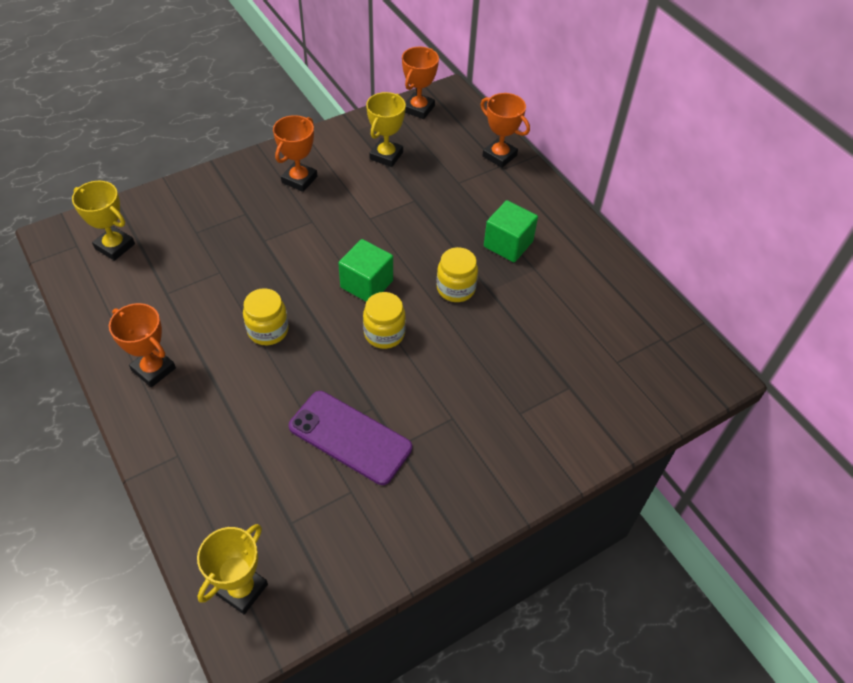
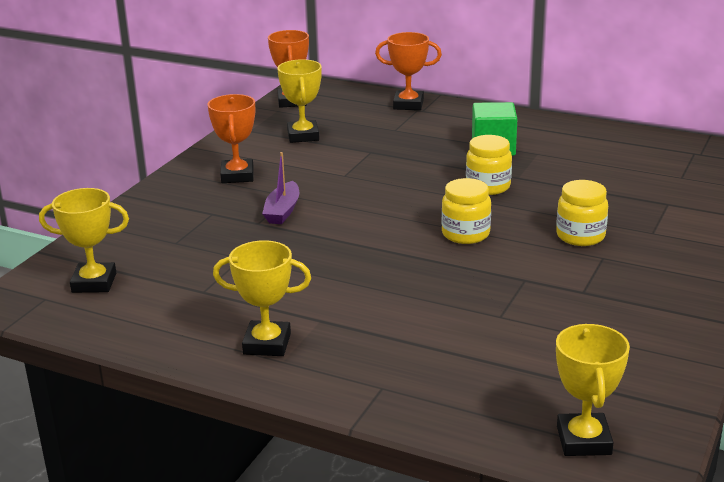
camera: 30 degrees left, 25 degrees down
(153, 369) = (267, 344): orange trophy -> yellow trophy
(268, 330) = (350, 274): yellow jar -> yellow jar (580, 236)
(290, 236) = (282, 211): none -> purple boat
(350, 437) = (532, 304): purple phone -> none
(367, 284) = (403, 212): green cube -> none

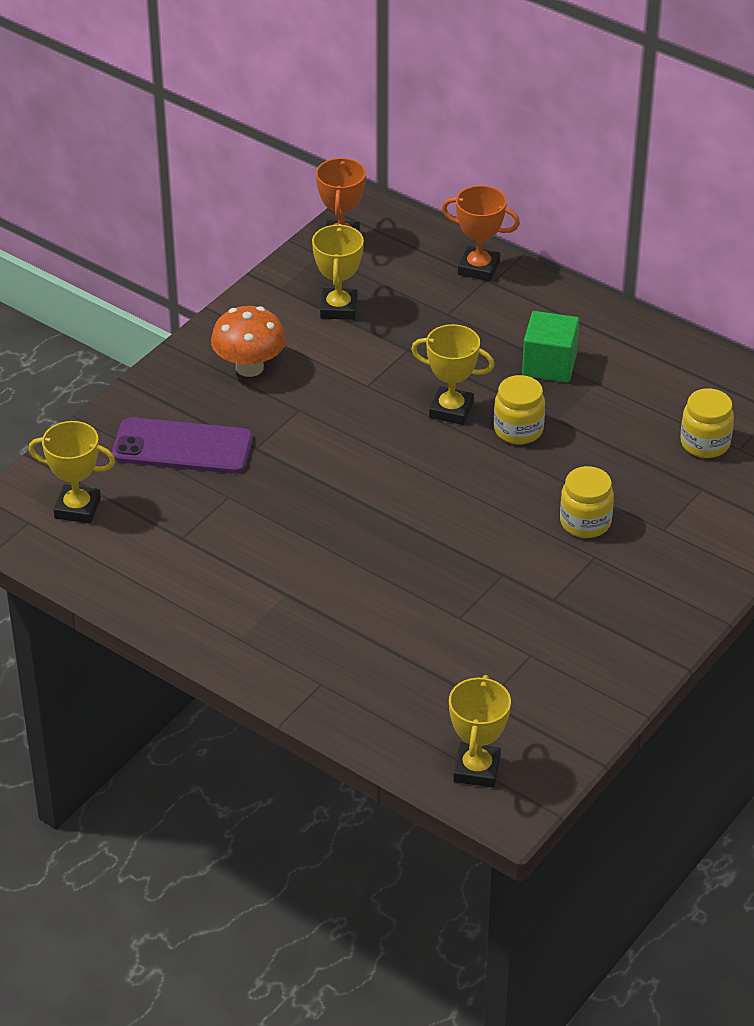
camera: 10 degrees right, 15 degrees up
(189, 230) = (182, 447): none -> purple phone
(237, 176) = (249, 367): orange trophy -> orange mushroom
(267, 344) = (229, 615): yellow trophy -> yellow trophy (451, 410)
(282, 211) = (285, 433): purple boat -> none
(465, 234) = (467, 500): yellow jar -> yellow jar (705, 443)

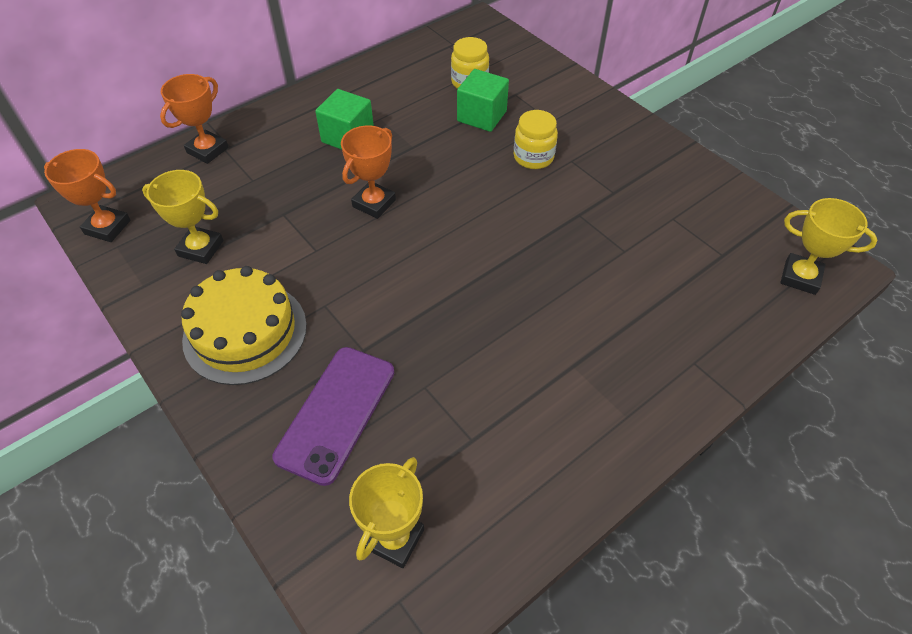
camera: 75 degrees left, 10 degrees up
(249, 367) = (245, 332): orange mushroom -> yellow cake
(451, 410) = (374, 203): yellow trophy -> orange trophy
(518, 430) = (415, 170): yellow jar -> none
(641, 466) = (482, 116): none -> green cube

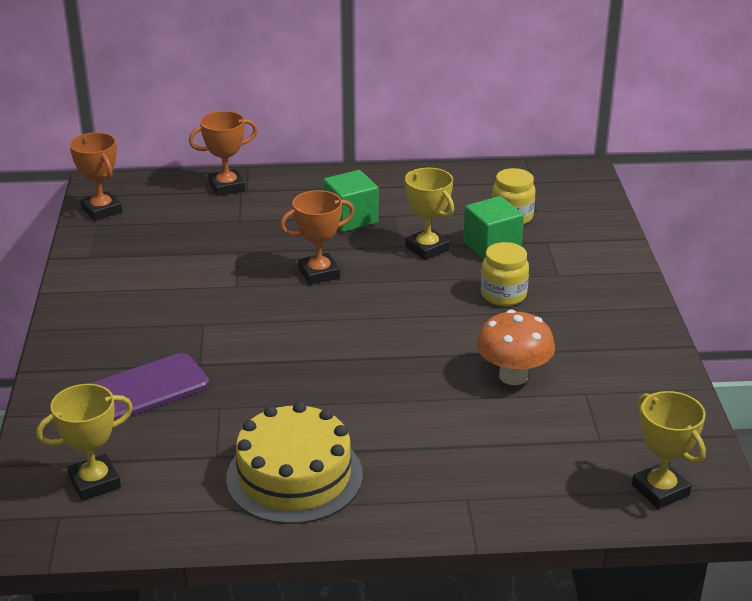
camera: 35 degrees right, 20 degrees down
(201, 248) = (152, 250): yellow trophy -> yellow trophy (427, 248)
(245, 332) = (127, 315): yellow cake -> yellow cake (294, 476)
(612, 229) = (513, 376): none -> orange mushroom

